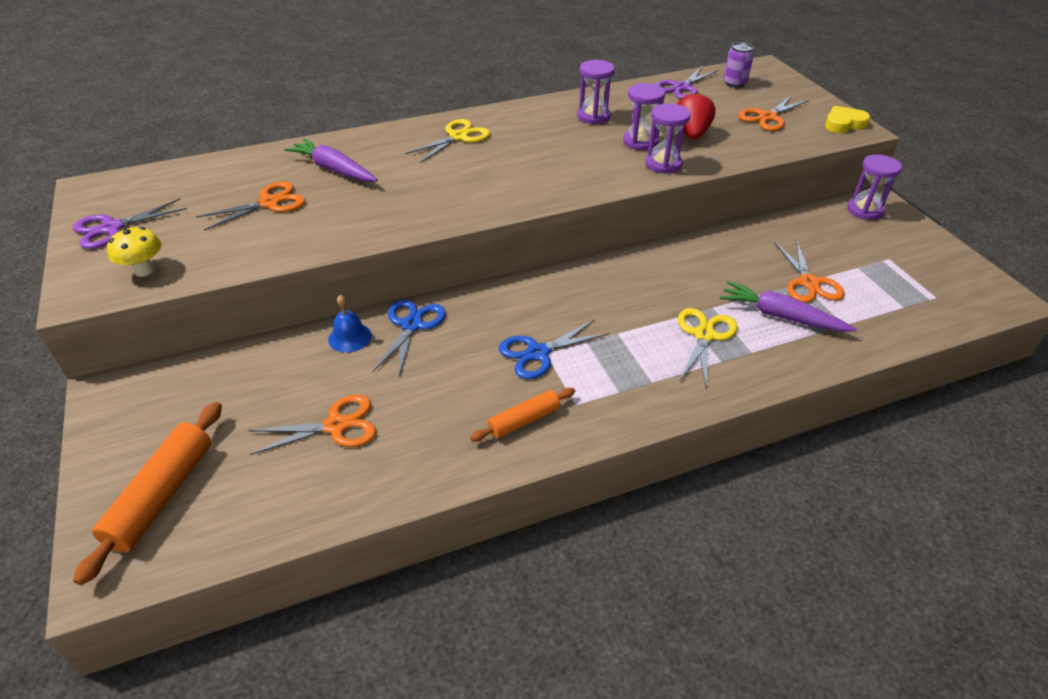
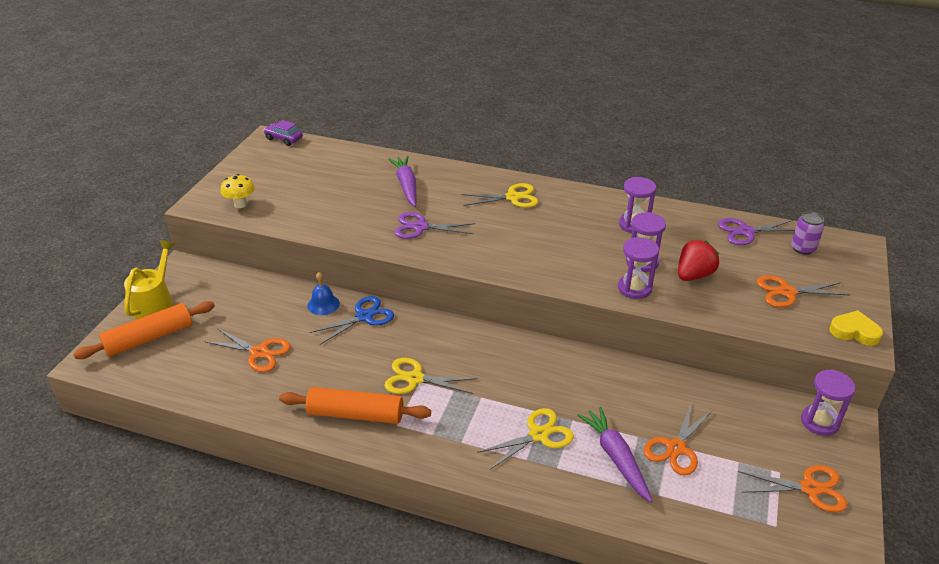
camera: 40 degrees right, 5 degrees down
(112, 181) = (284, 139): none -> purple car
(112, 228) = (253, 170): purple scissors -> purple scissors (420, 227)
(117, 452) = (155, 303): none -> yellow watering can
(269, 203) = (345, 192): orange scissors -> orange scissors (810, 488)
(524, 420) = (356, 414): orange rolling pin -> orange rolling pin, size x1.65
(538, 353) = (415, 379): blue scissors -> yellow scissors

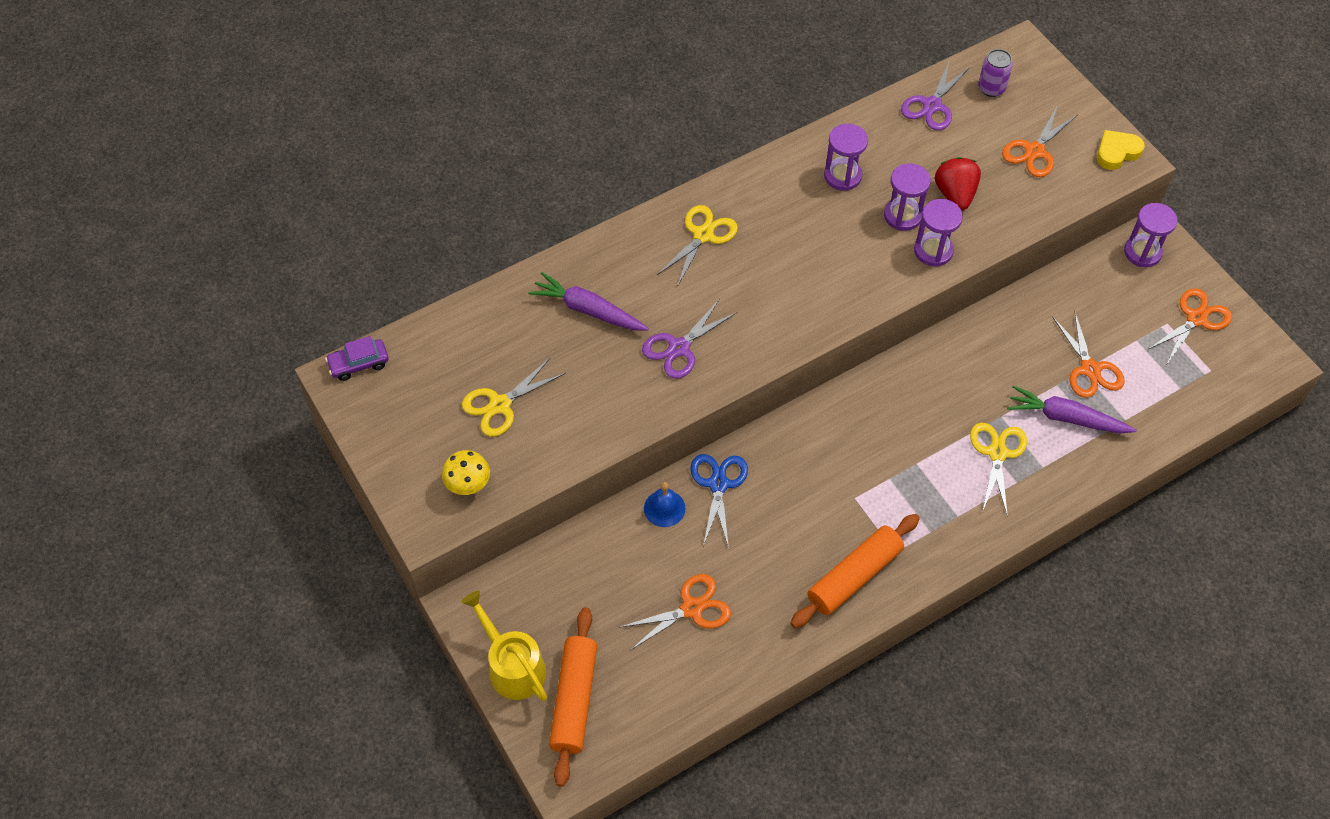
camera: 50 degrees left, 20 degrees up
(415, 379) = (847, 499): yellow scissors -> yellow scissors (500, 405)

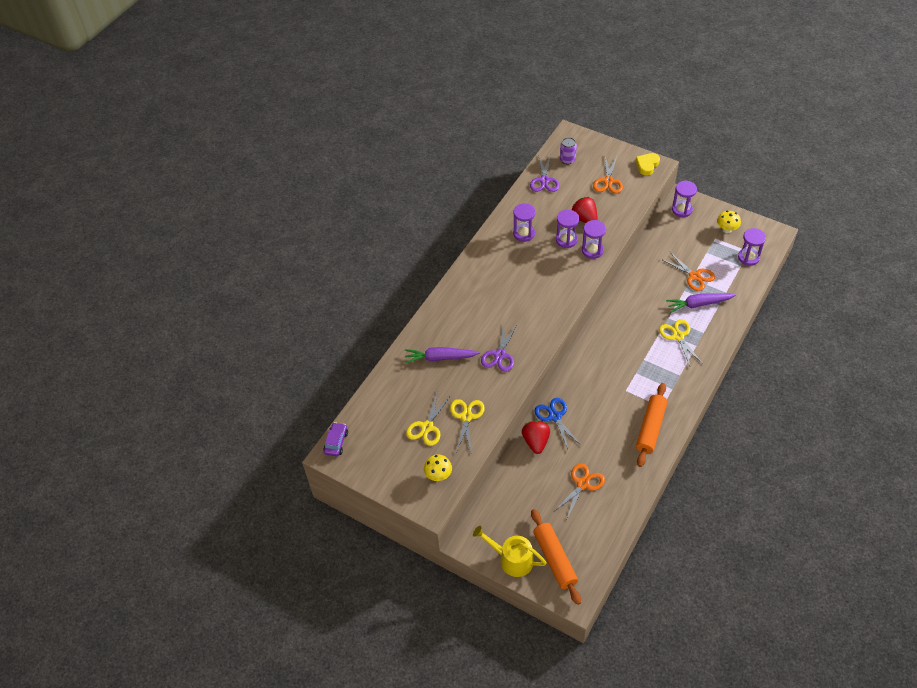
camera: 25 degrees left, 5 degrees down
(359, 364) = (336, 442): purple car -> purple car turned 150 degrees clockwise
(664, 508) = (536, 441): blue bell -> red strawberry
(703, 235) = (474, 293): yellow scissors -> yellow scissors (466, 417)
(1196, 318) = (726, 230): orange scissors -> yellow mushroom
(1203, 381) = (748, 257): none -> purple hourglass

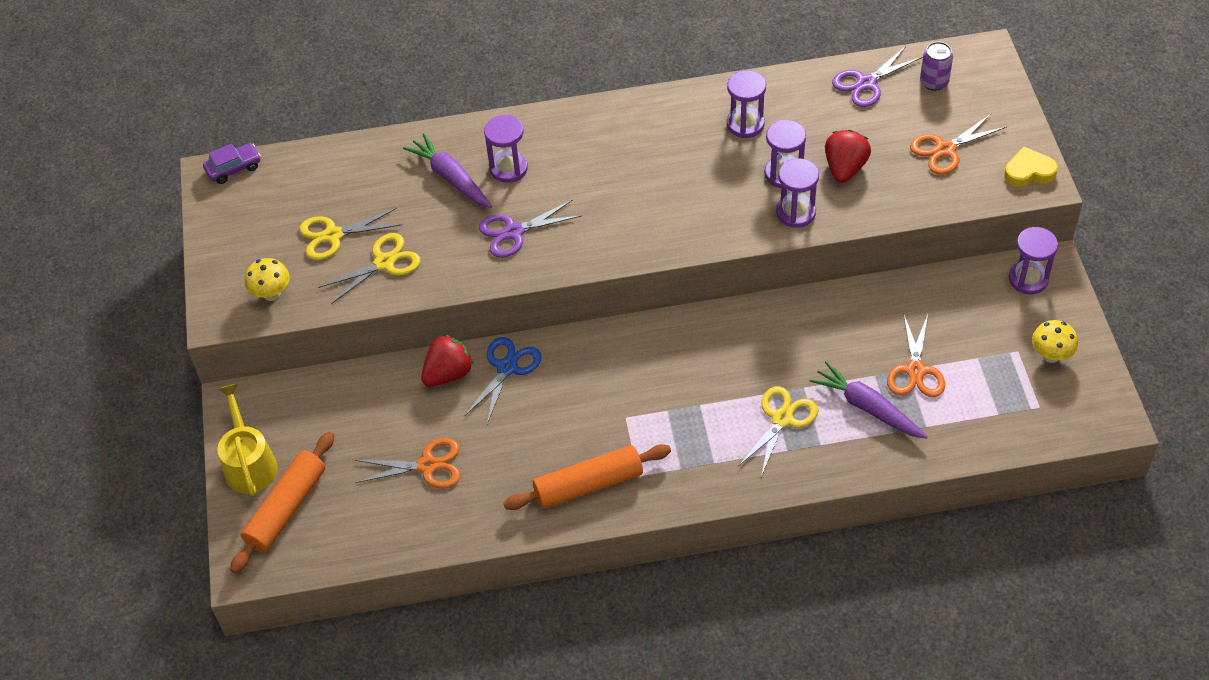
camera: 50 degrees right, 0 degrees up
(748, 257) = (1025, 414): purple hourglass -> purple hourglass (508, 168)

